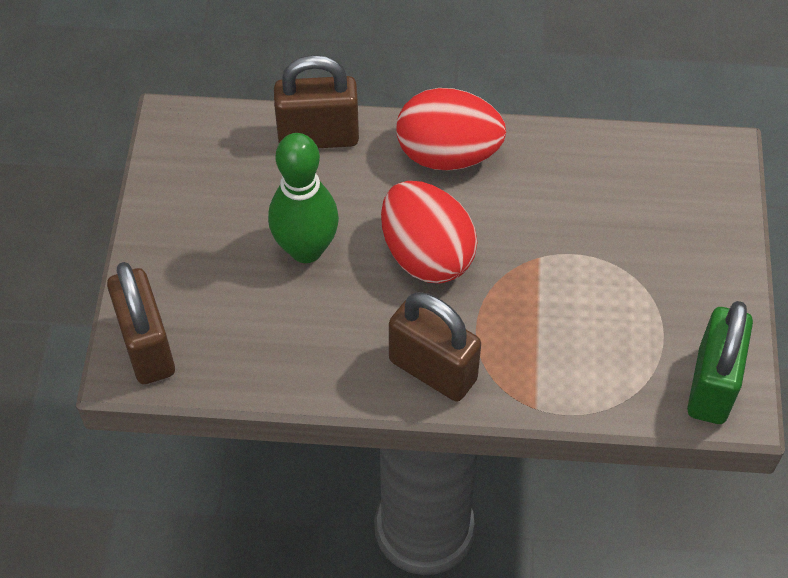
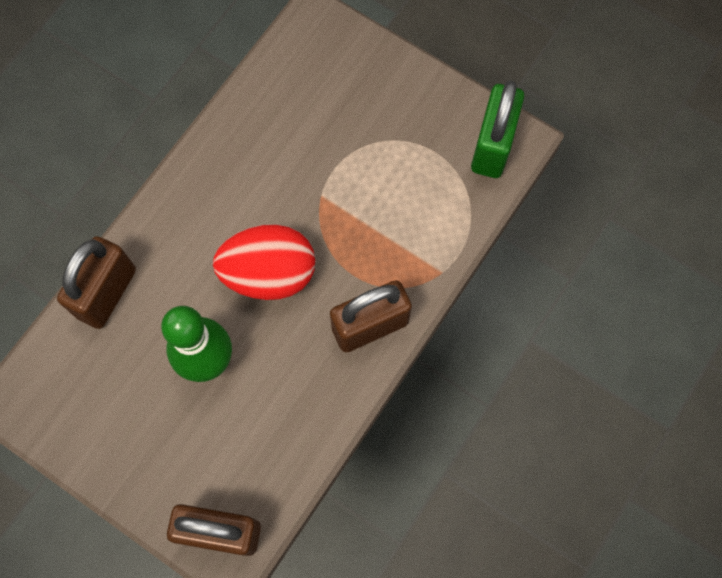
camera: 60 degrees left, 15 degrees up
(448, 154) = (189, 206): red egg -> none
(711, 385) = (492, 146): green padlock -> green padlock turned 60 degrees clockwise

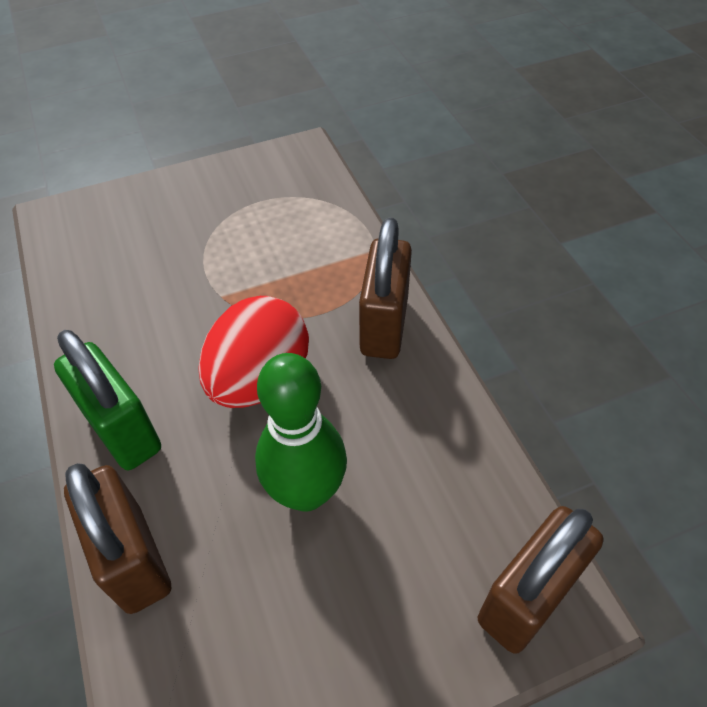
camera: 55 degrees left, 20 degrees down
(492, 146) = (293, 165): green padlock -> green padlock (123, 430)

